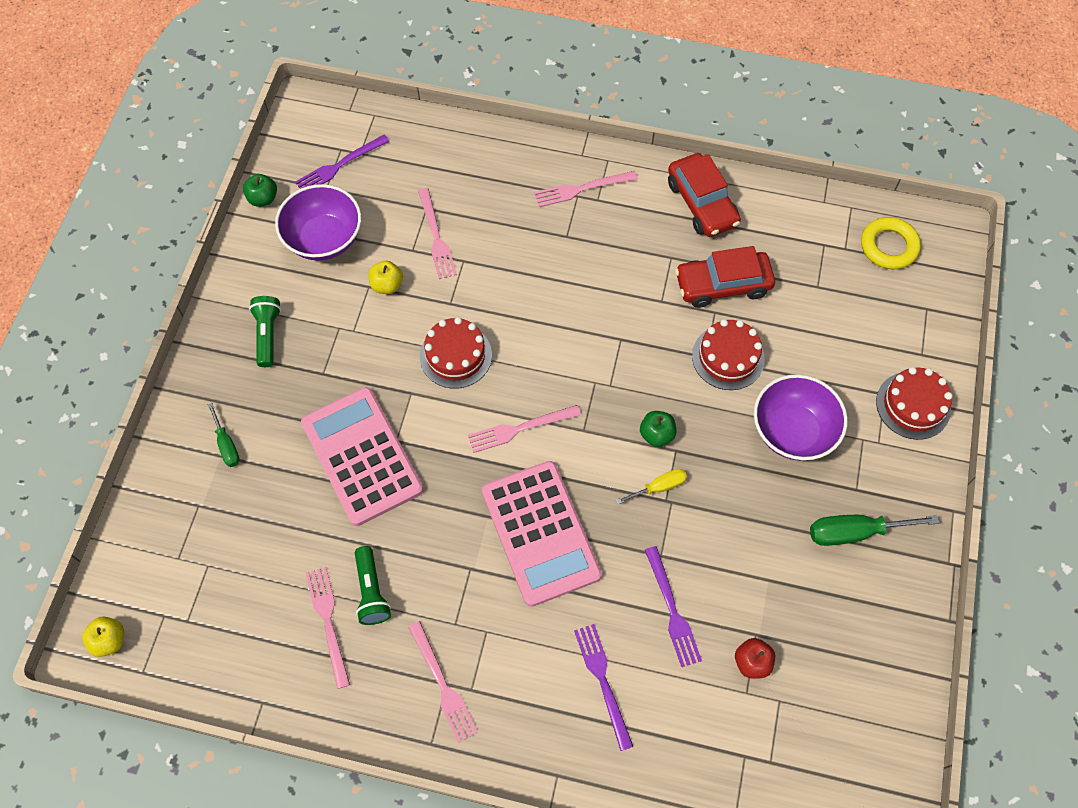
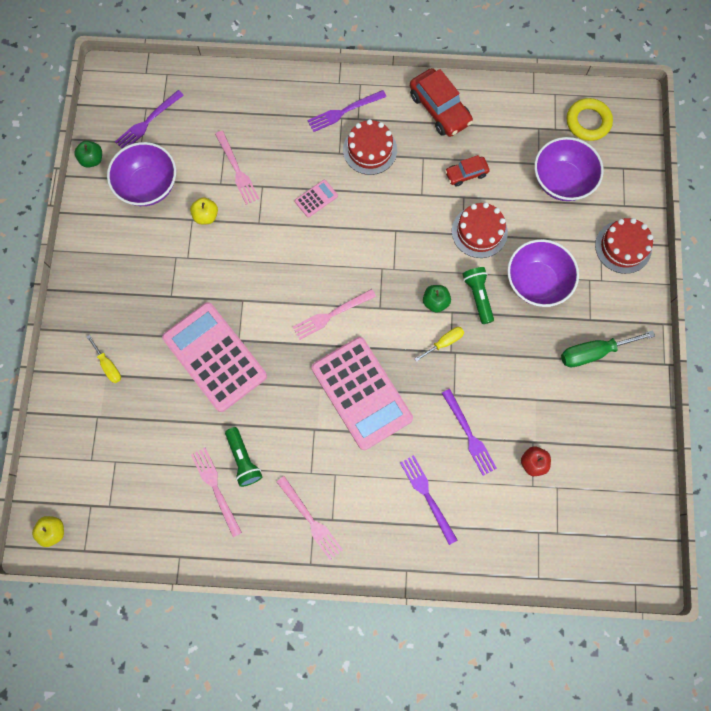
camera: 10 degrees left, 10 degrees up
(226, 445) = (108, 365): green screwdriver -> yellow screwdriver
(267, 335) = (121, 272): green flashlight -> green flashlight (478, 296)
(455, 355) = (271, 265): red cake -> red cake (370, 150)
(528, 285) = (316, 198): none -> pink calculator
(582, 189) = (344, 111): pink fork -> purple fork
(722, 285) = (466, 174): red car -> red car, size x0.57
(844, 312) = (561, 181): none -> purple bowl

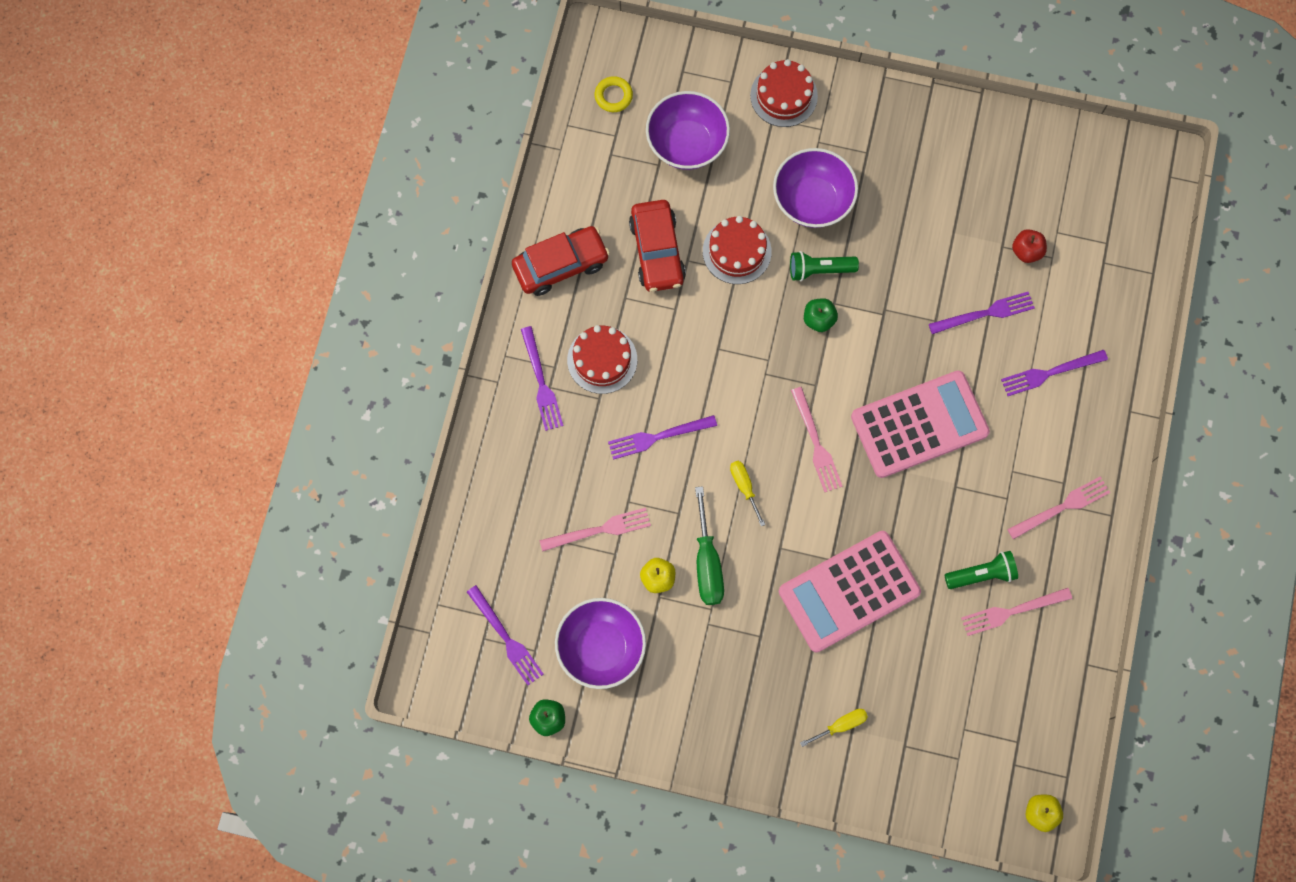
camera: 80 degrees left, 0 degrees up
(316, 198) = (658, 437): pink calculator -> purple fork
(444, 342) = (871, 319): yellow screwdriver -> yellow screwdriver (744, 487)
(466, 174) = (657, 251): red car -> red car, size x1.74
(588, 122) = (613, 96): yellow ring -> yellow ring, size x0.67
(593, 352) = (907, 158): green screwdriver -> green screwdriver (707, 563)

